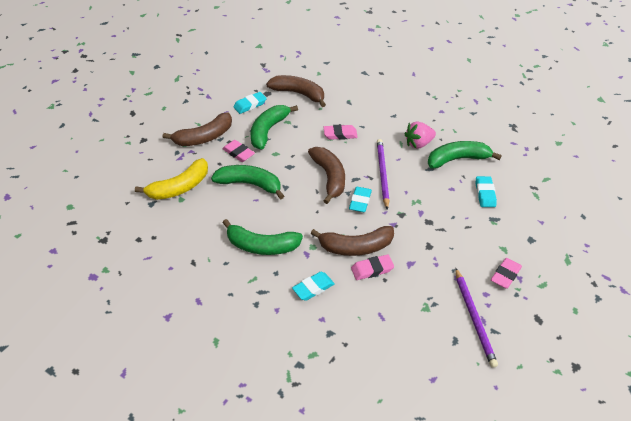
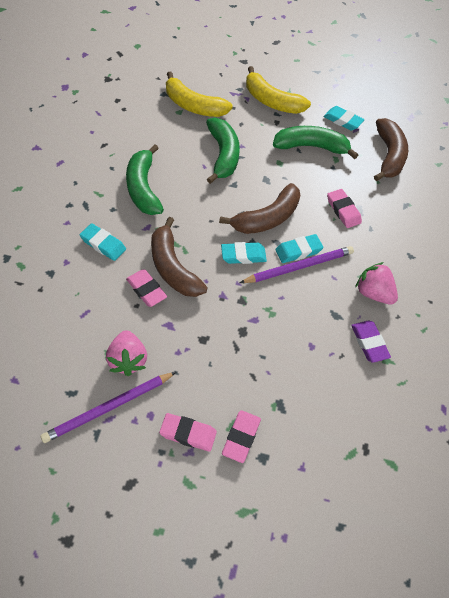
camera: 65 degrees right, 10 degrees up
(204, 137) = (272, 101): brown banana -> yellow banana
(238, 153) = (263, 133): pink eraser -> pink eraser (241, 437)
(435, 296) = (128, 360): none -> pink strawberry
(457, 159) = (369, 343): green banana -> purple eraser
(485, 194) = (321, 387): turquoise eraser -> turquoise eraser (298, 251)

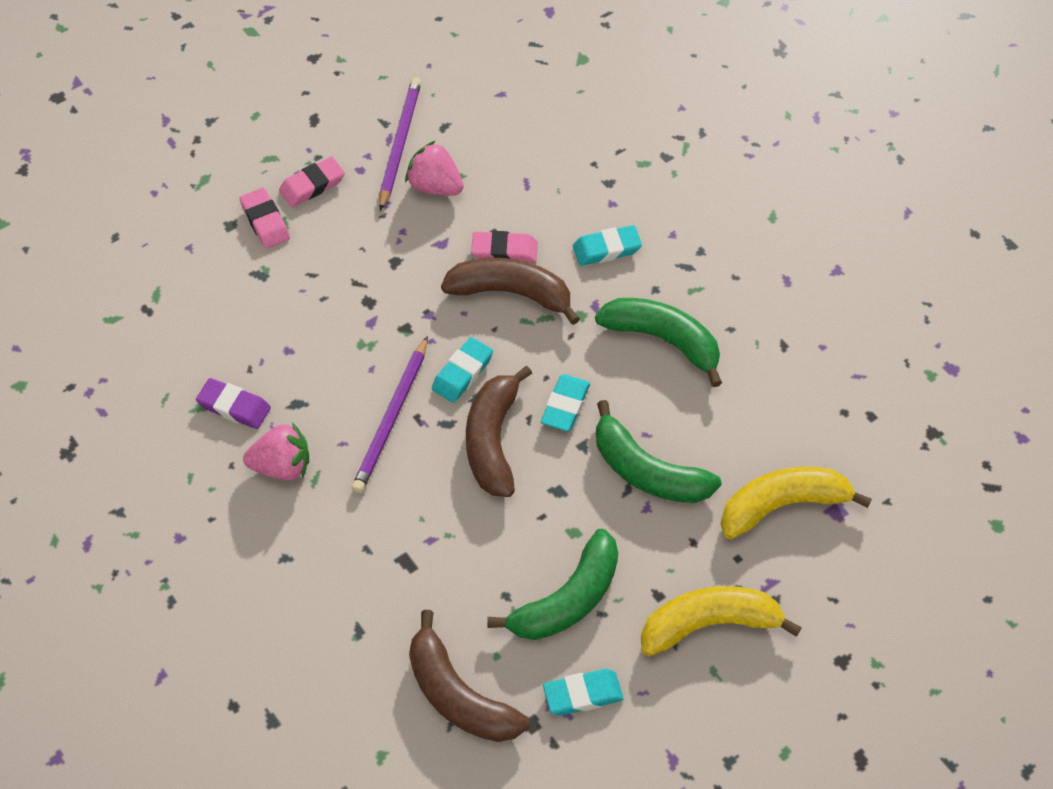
camera: 135 degrees right, 0 degrees up
(298, 251) = (413, 436): turquoise eraser -> turquoise eraser (565, 406)
(343, 210) = (423, 540): pink eraser -> none

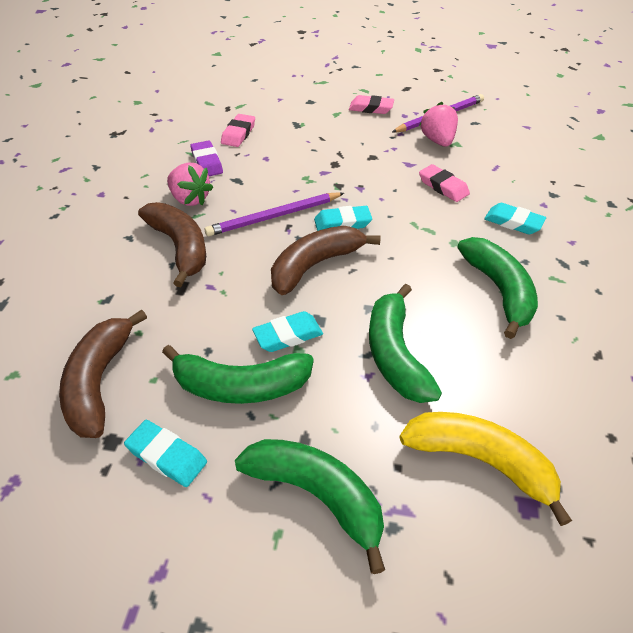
camera: 45 degrees right, 10 degrees down
(265, 221) = (328, 108): pink eraser -> pink eraser (238, 134)
(511, 293) = (422, 206): brown banana -> brown banana (180, 247)
(565, 406) = (384, 279): turquoise eraser -> turquoise eraser (288, 335)
(709, 624) = (316, 495): yellow banana -> green banana

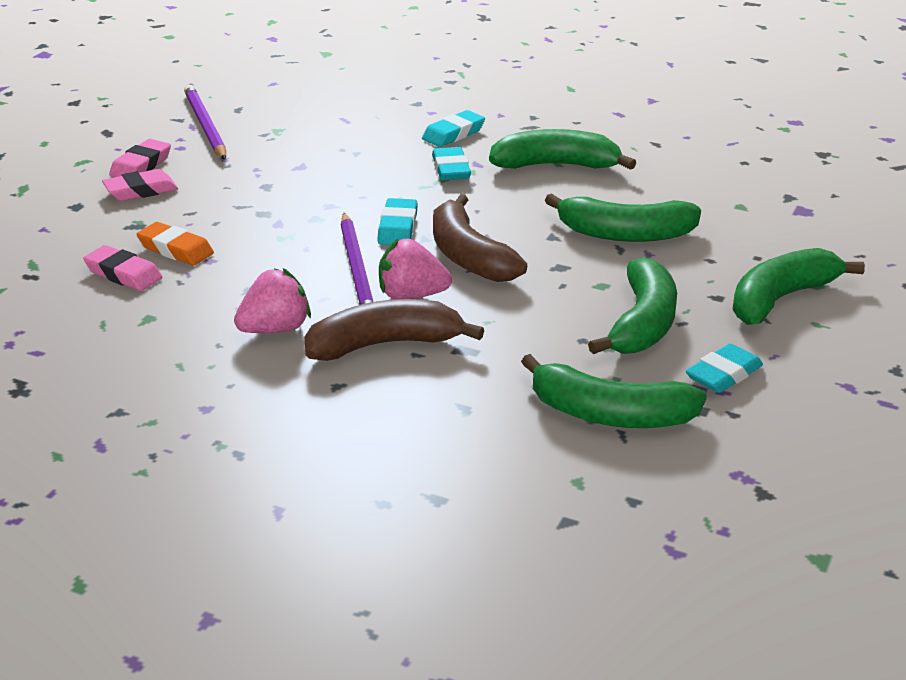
camera: 75 degrees left, 15 degrees down
(99, 382) = (610, 414): brown banana -> green banana
(207, 162) = (186, 308): purple eraser -> none
(273, 143) = (175, 249): none -> orange eraser
(288, 335) = (577, 288): turquoise eraser -> turquoise eraser (451, 169)
(437, 141) = (262, 139): pink strawberry -> pink strawberry (411, 296)
(443, 187) = (364, 156): pink eraser -> pink eraser (141, 191)
(480, 461) = (758, 220): yellow banana -> none

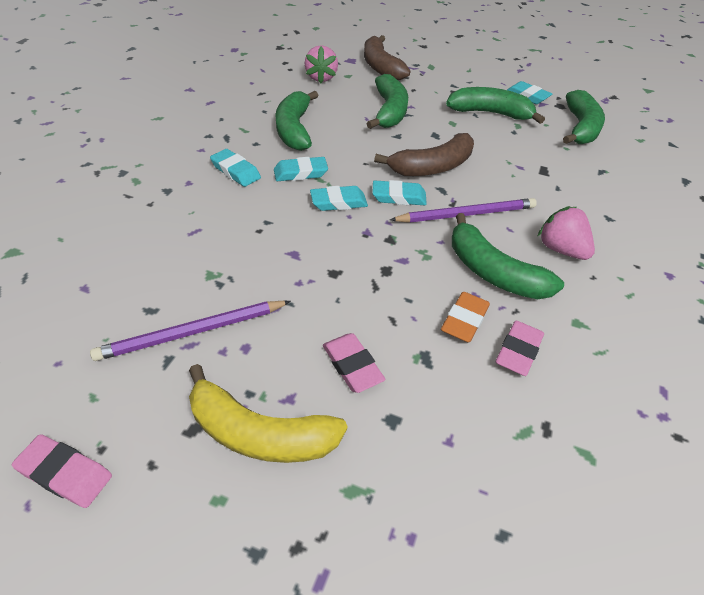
camera: 95 degrees left, 15 degrees up
(91, 154) = (260, 433): none -> yellow banana
(141, 165) = (291, 375): pink eraser -> pink eraser (65, 473)
(384, 345) = (555, 200): brown banana -> brown banana (381, 67)
(389, 190) = (338, 202): none -> turquoise eraser
(411, 296) = (492, 190): pink strawberry -> pink strawberry (321, 78)
(780, 299) = (449, 76): green banana -> green banana (493, 272)

